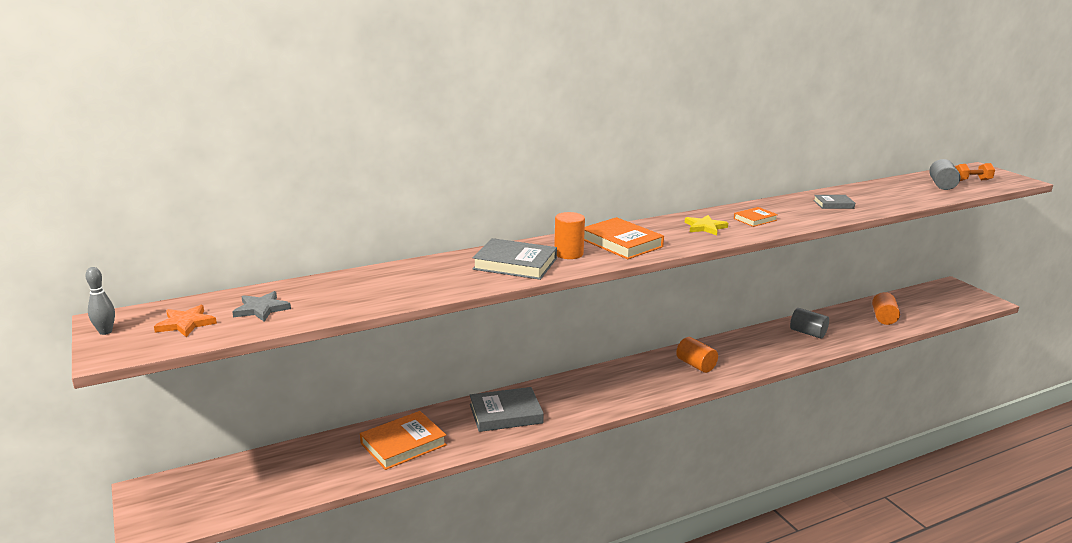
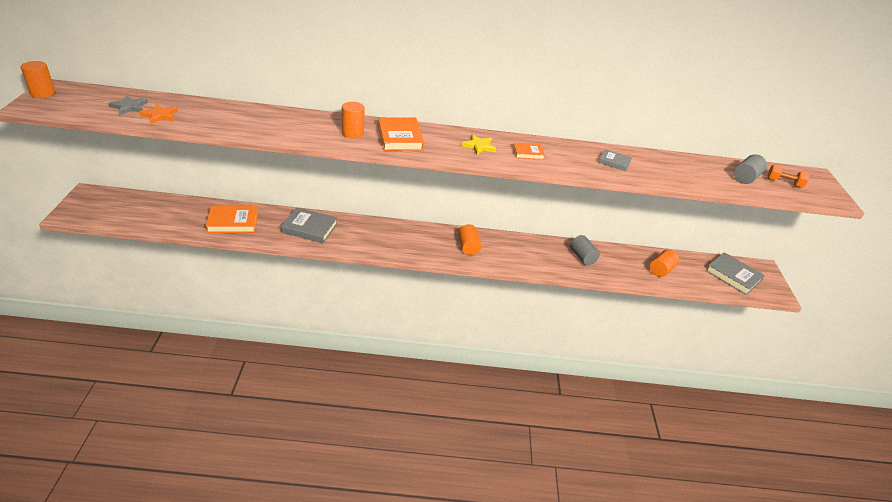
camera: 25 degrees right, 15 degrees up
(105, 332) = (43, 93): grey bowling pin -> orange cylinder
(186, 323) = (83, 102): orange star -> orange star (160, 115)
(515, 264) = (308, 128): grey book -> grey book (733, 276)

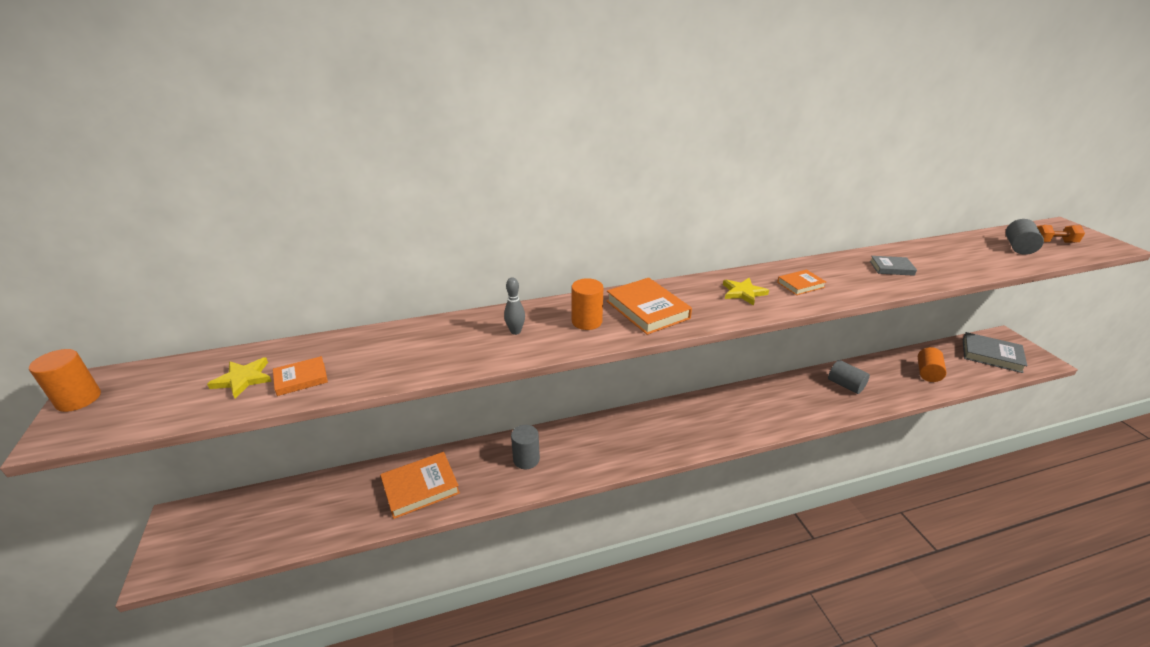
camera: 15 degrees left, 5 degrees down
(129, 107) = (243, 379): grey star -> yellow star
(160, 115) = (301, 379): orange star -> orange book
(302, 126) = (515, 331): none -> grey bowling pin
(309, 228) = (526, 459): grey book -> grey cylinder
(468, 246) = (724, 416): orange cylinder -> none

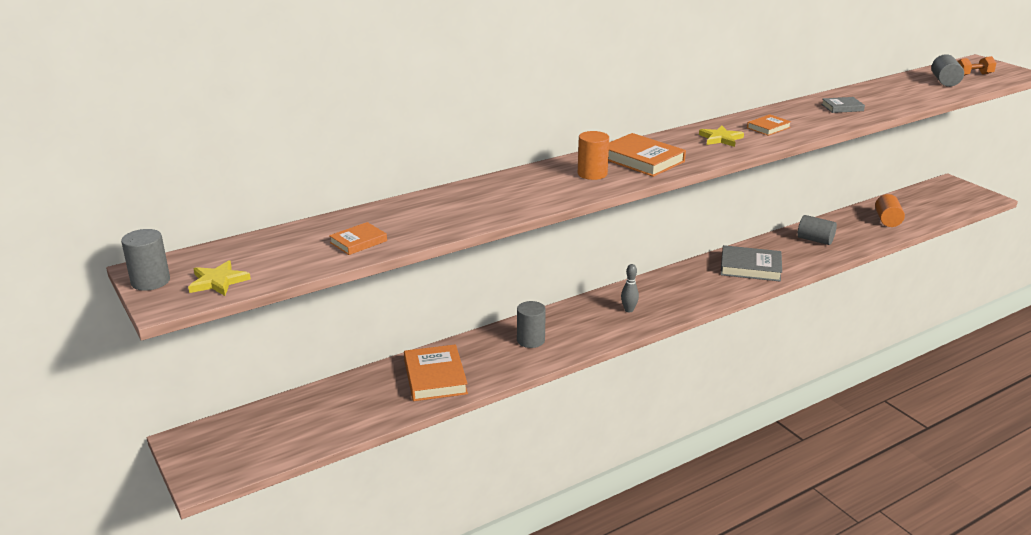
camera: 15 degrees left, 5 degrees down
(78, 399) = (150, 281): orange cylinder -> grey cylinder
(243, 379) = (301, 249): yellow star -> yellow star (218, 281)
(420, 487) = (435, 377): orange book -> orange book turned 60 degrees counterclockwise
(515, 331) = (531, 188): grey bowling pin -> grey bowling pin (629, 310)
(991, 355) = (941, 199): grey book -> grey book (750, 267)

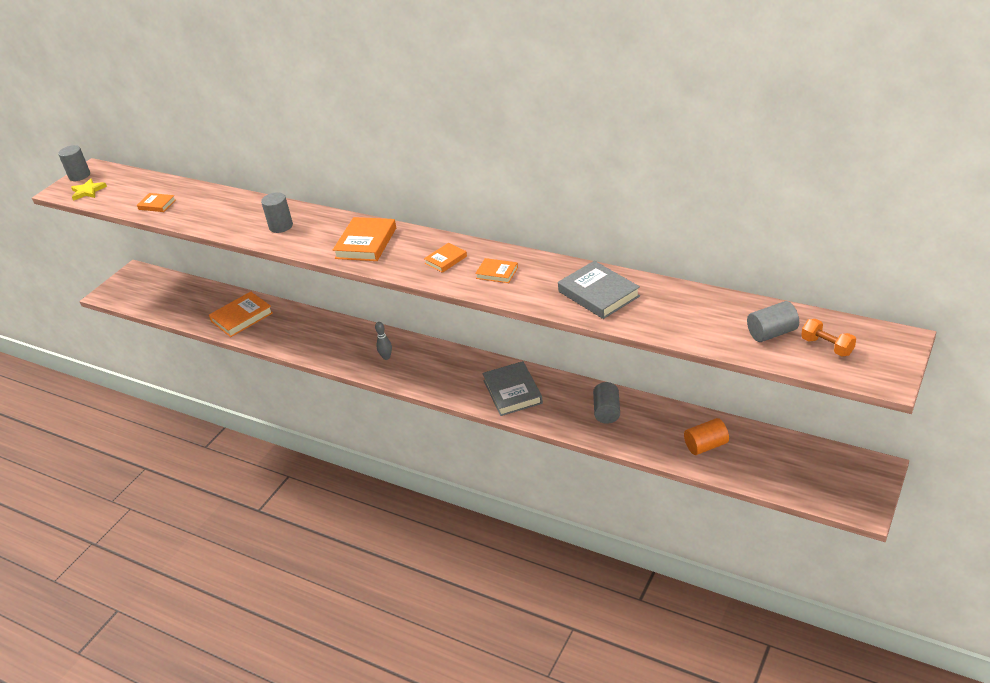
camera: 65 degrees right, 10 degrees up
(530, 340) = (311, 333): grey cylinder -> grey cylinder (281, 226)
(592, 174) = (321, 234): orange cylinder -> none
(721, 138) = (446, 260): yellow star -> orange book
(842, 107) = (598, 294): grey book -> grey book, size x1.78

